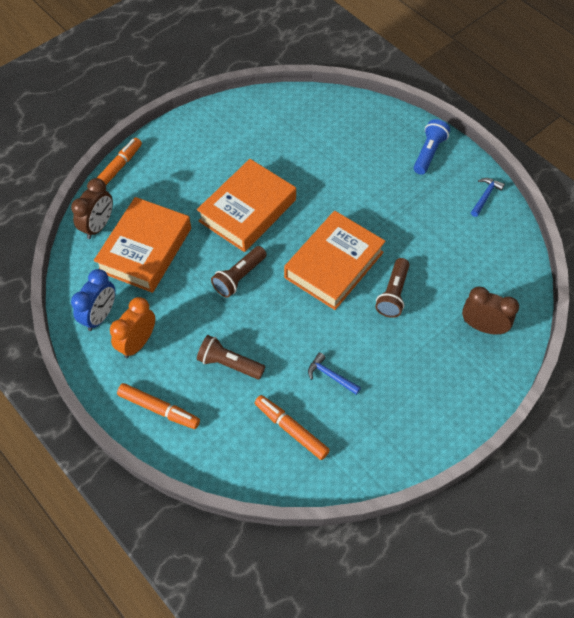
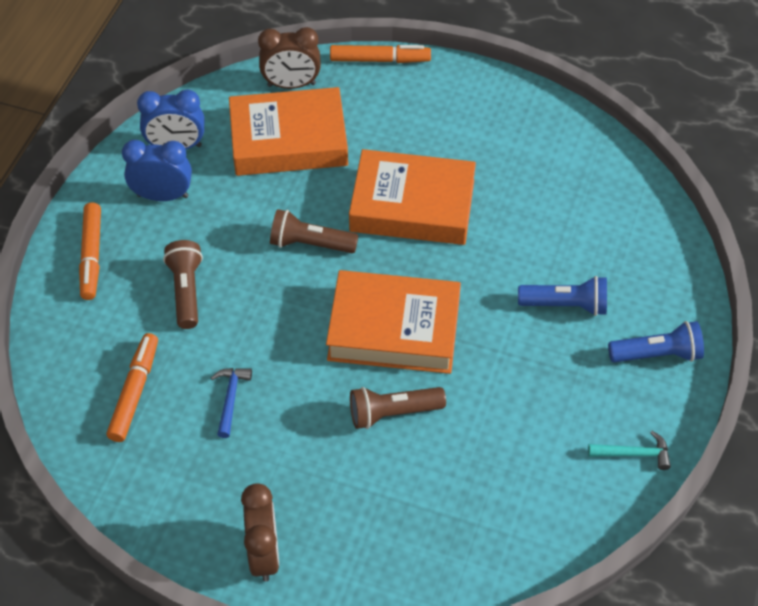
camera: 60 degrees right, 5 degrees down
(138, 343) = (163, 196): orange clock -> blue clock
(370, 175) = (566, 305): none -> blue flashlight
(483, 327) = (410, 539): brown clock -> brown clock (264, 554)
(485, 196) = (634, 454): blue hammer -> turquoise hammer

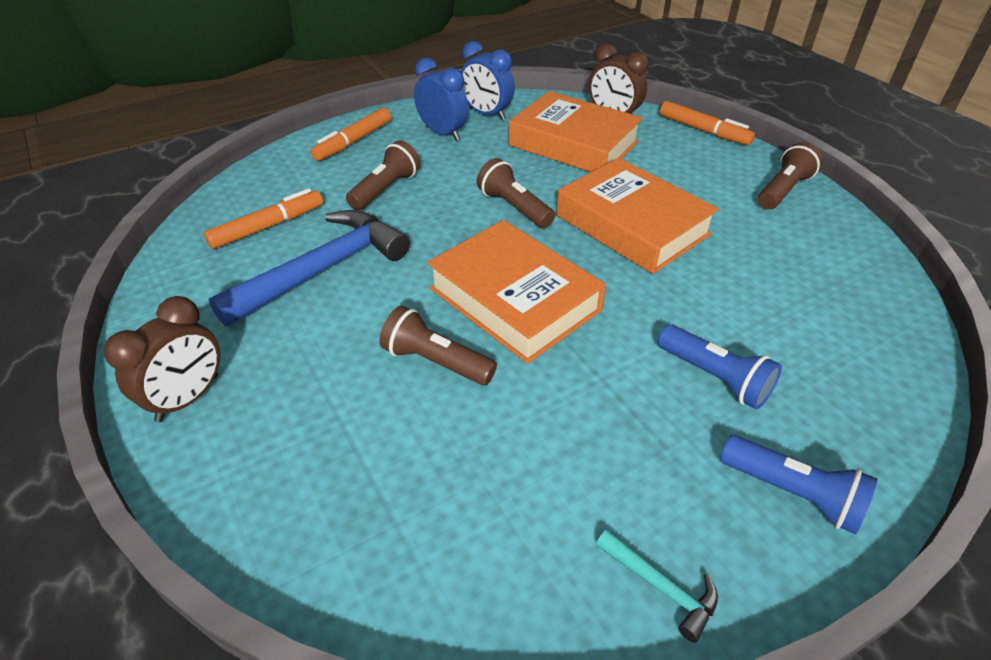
camera: 40 degrees right, 10 degrees down
(230, 398) = (323, 269): blue hammer -> blue hammer, size x2.30
(489, 99) = (783, 190): none -> brown flashlight

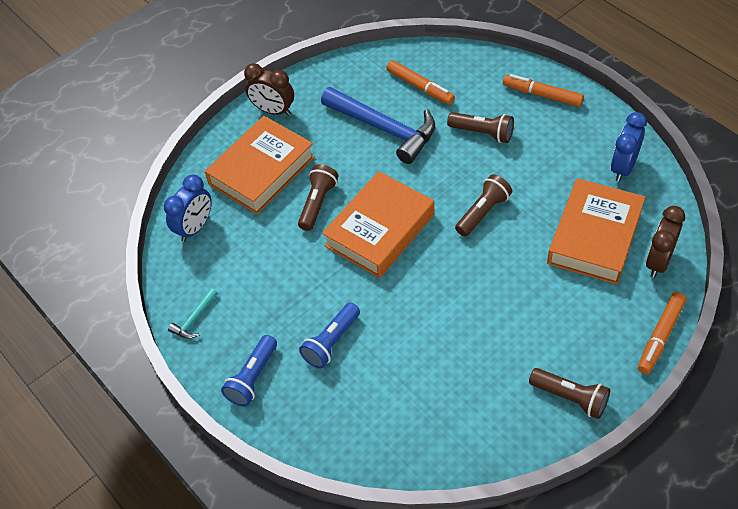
camera: 85 degrees right, 10 degrees up
(443, 133) = (577, 146): blue clock -> blue clock (195, 228)
(632, 225) = (482, 288): orange book -> orange book (262, 171)

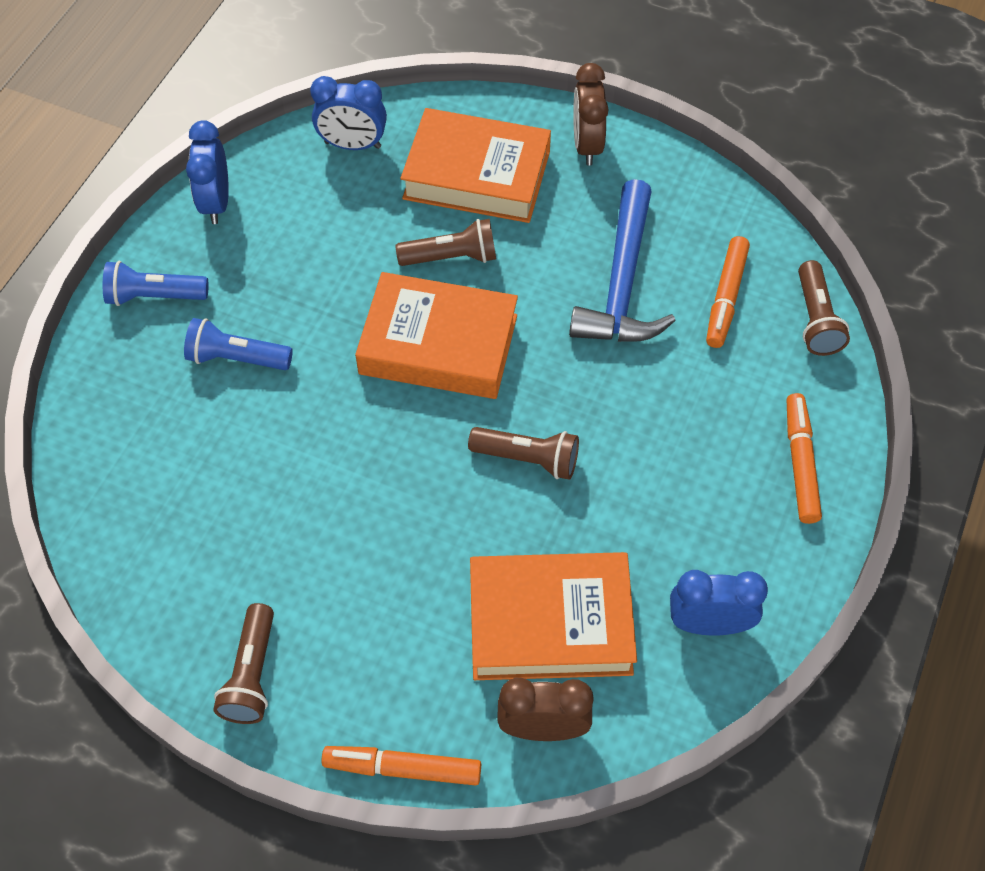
camera: 60 degrees right, 5 degrees up
(194, 319) = (216, 203): turquoise hammer -> blue clock
(482, 133) = (678, 408): brown flashlight -> brown flashlight (815, 320)

